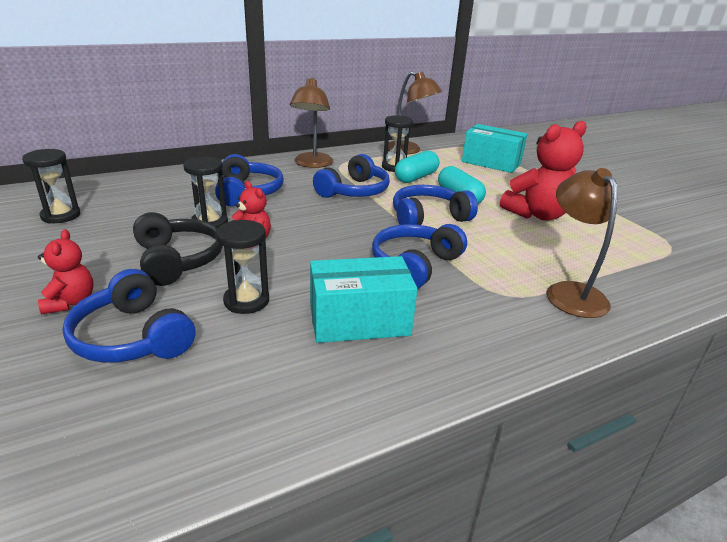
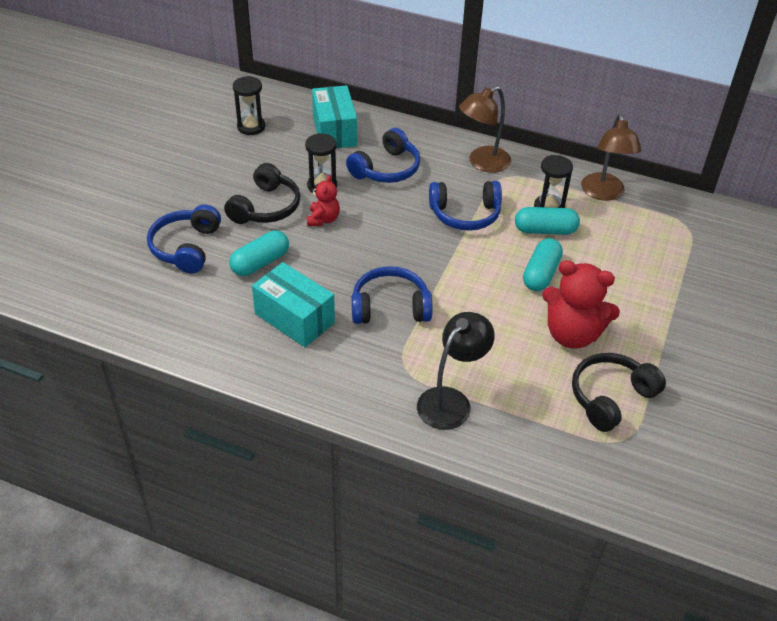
camera: 50 degrees right, 15 degrees up
(70, 302) = (186, 205): red teddy bear -> none
(246, 301) = (260, 263): black hourglass -> turquoise capsule
(428, 217) = (474, 276): blue headphones -> none
(491, 162) = (660, 256): turquoise box -> turquoise box (334, 131)
(570, 292) = (451, 401): brown lamp -> black lamp
(619, 231) = (610, 397): none -> black headphones

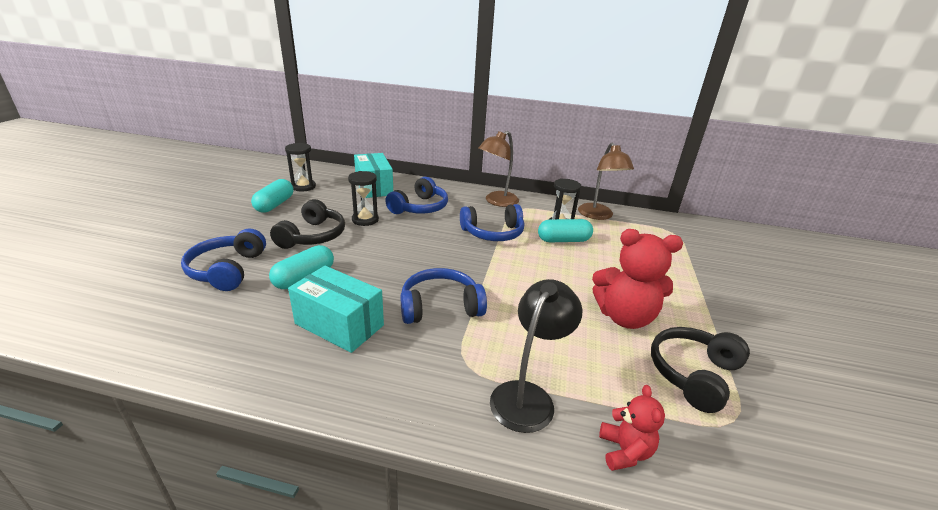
camera: 10 degrees left, 15 degrees down
(323, 219) = (367, 242): red teddy bear -> red teddy bear (624, 451)
(541, 274) = (573, 271): turquoise capsule -> turquoise capsule (274, 205)

